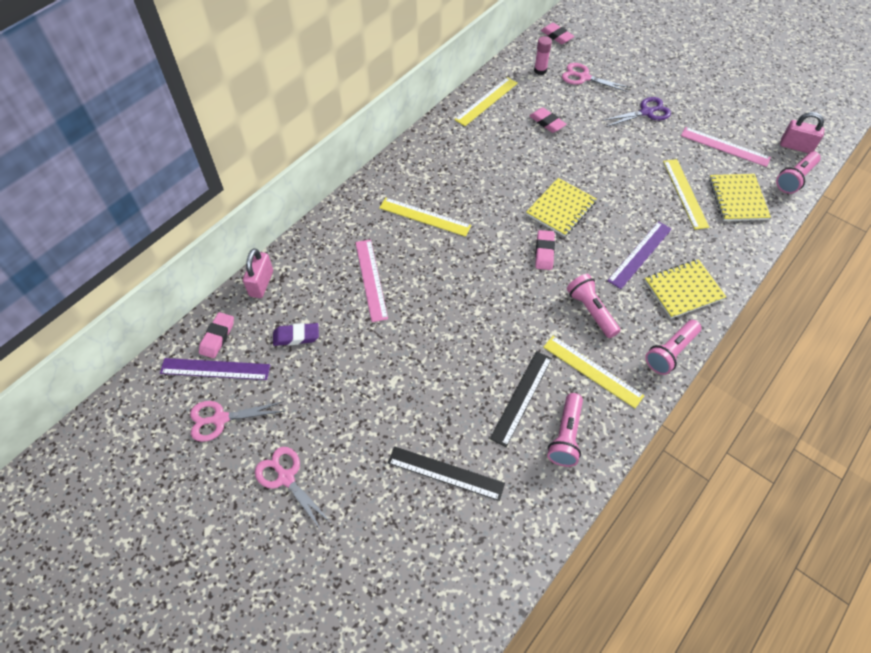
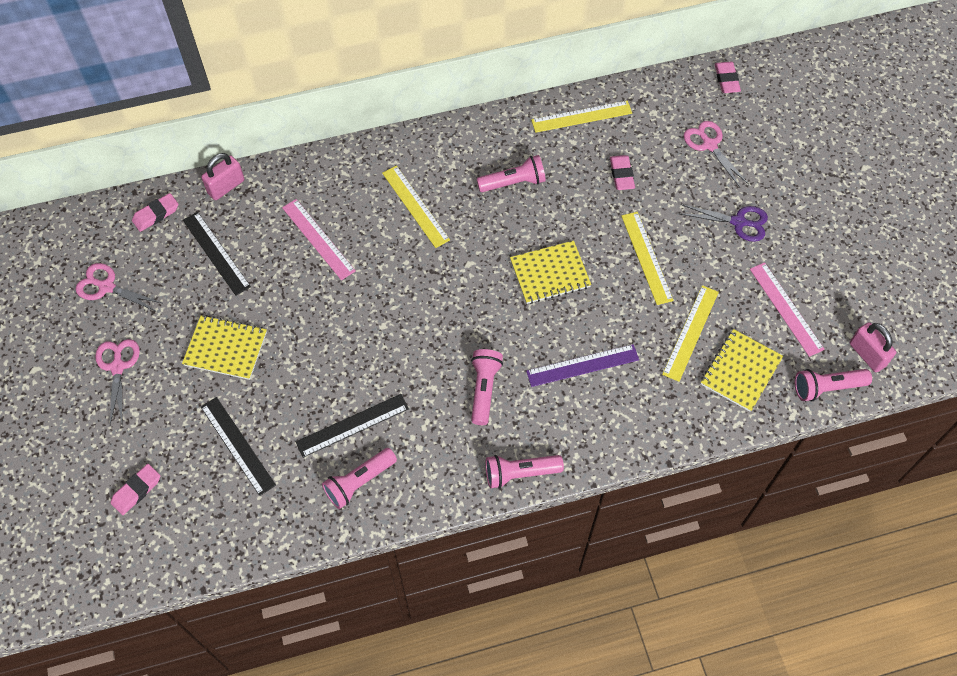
camera: 35 degrees right, 5 degrees up
(215, 369) = (134, 242): purple ruler -> none
(296, 336) = (216, 253): purple eraser -> black ruler
(371, 279) = (318, 239): pink ruler -> pink ruler turned 60 degrees counterclockwise
(480, 164) = (513, 182): none -> pink flashlight
(540, 70) = (670, 111): pink glue stick -> none
(544, 252) = (493, 307): pink eraser -> pink eraser (136, 491)
(592, 371) = (434, 443): yellow ruler -> yellow ruler (647, 257)
(683, 290) = (590, 425): yellow notebook -> yellow notebook (225, 348)

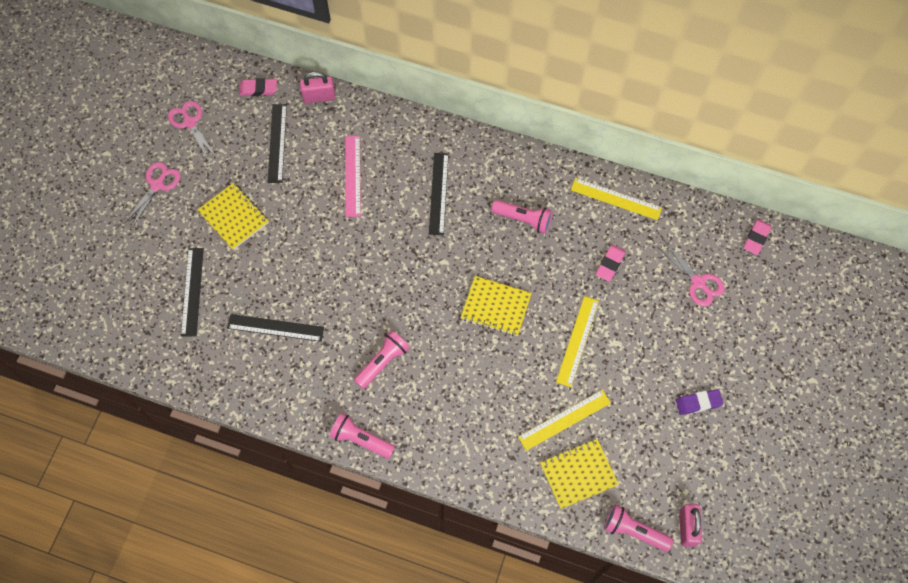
camera: 35 degrees right, 5 degrees up
(136, 491) = (109, 280): pink eraser -> none
(359, 482) = (250, 371): pink flashlight -> none
(415, 206) = (439, 193): yellow ruler -> black ruler
(582, 365) = (465, 391): purple ruler -> none
(709, 145) = (698, 283): pink scissors -> pink scissors turned 135 degrees clockwise
(739, 222) = (671, 359): purple scissors -> none
(786, 308) = (653, 450): pink ruler -> none
(790, 244) = (698, 403): none -> purple eraser

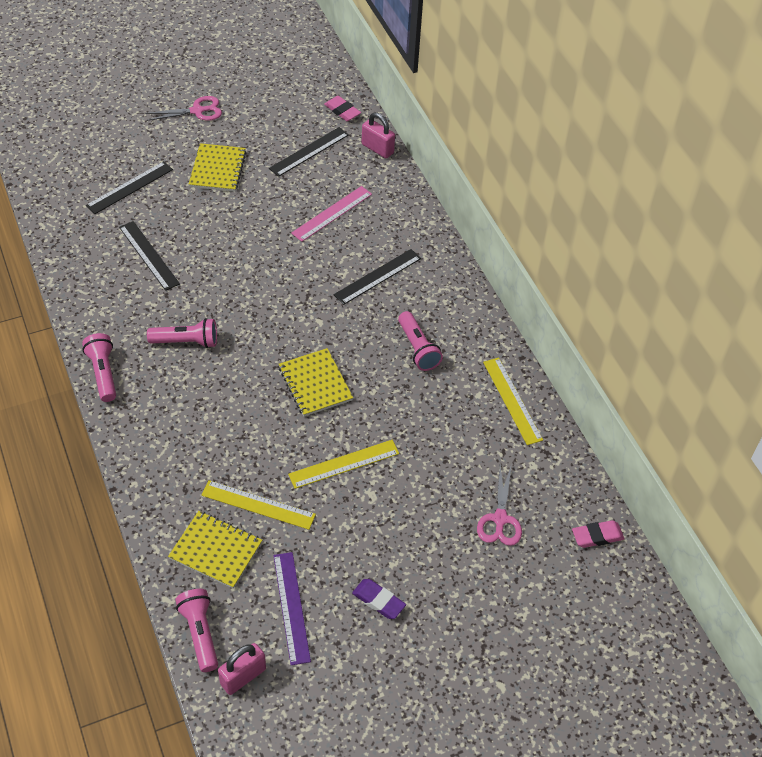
camera: 45 degrees right, 15 degrees down
(190, 122) = (269, 94): pink scissors -> none
(610, 264) = (444, 438): pink eraser -> none
(660, 459) = (291, 607): none -> purple ruler

